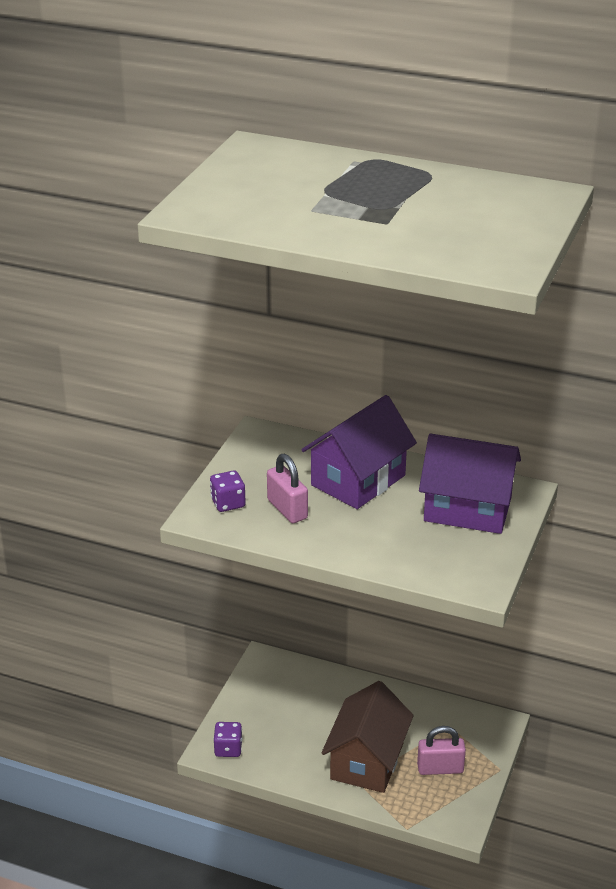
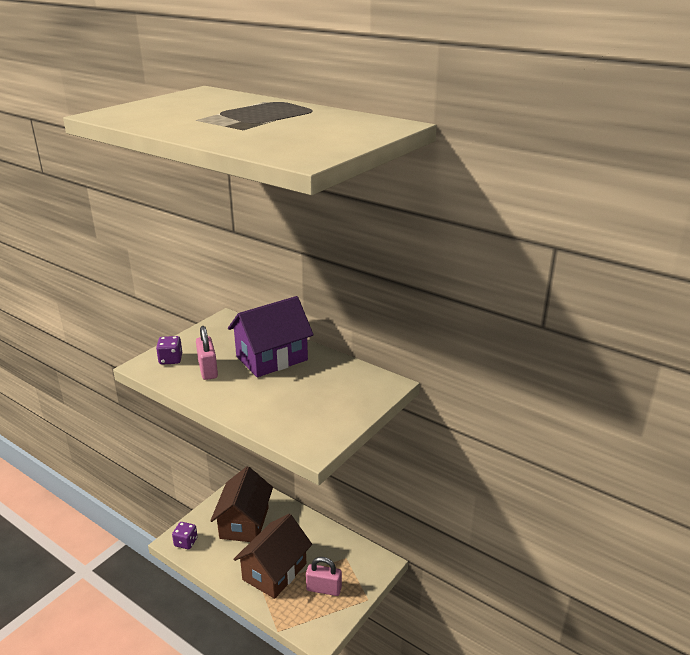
camera: 15 degrees right, 5 degrees down
(294, 709) = (244, 523): none -> brown house
(467, 509) = (338, 390): purple house -> none

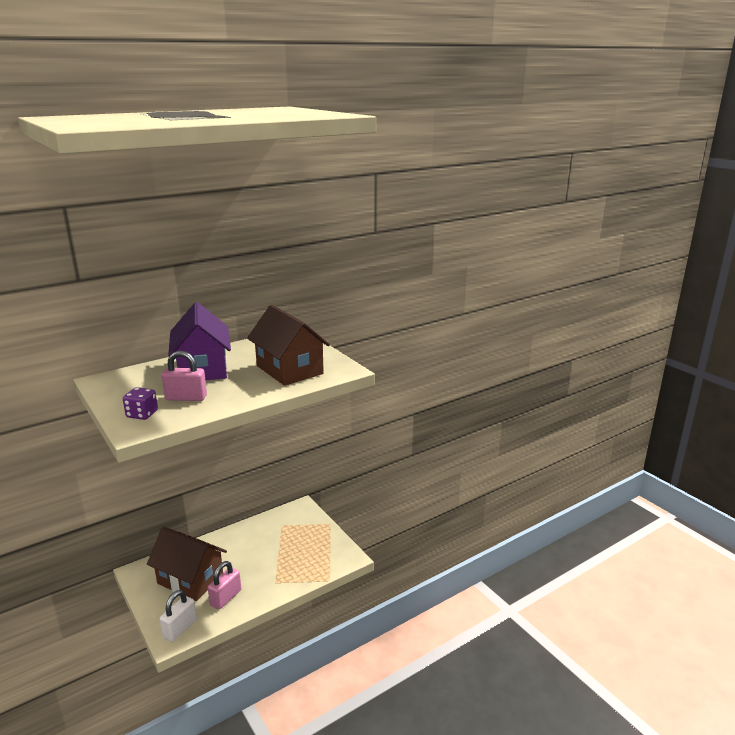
camera: 70 degrees left, 5 degrees down
(186, 542) = (180, 628): purple dice -> white padlock
(274, 571) = (266, 570): brown house -> brown house (289, 370)
(324, 589) = (304, 544): pink padlock -> pink padlock (226, 598)

